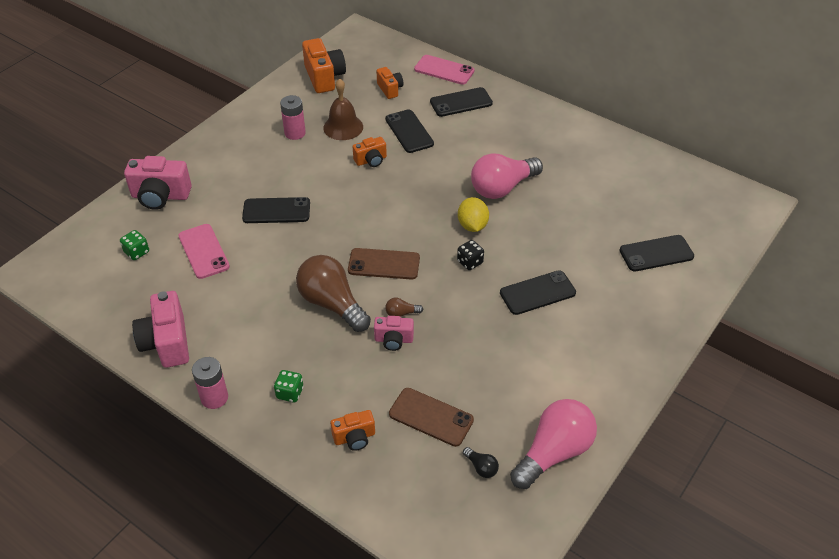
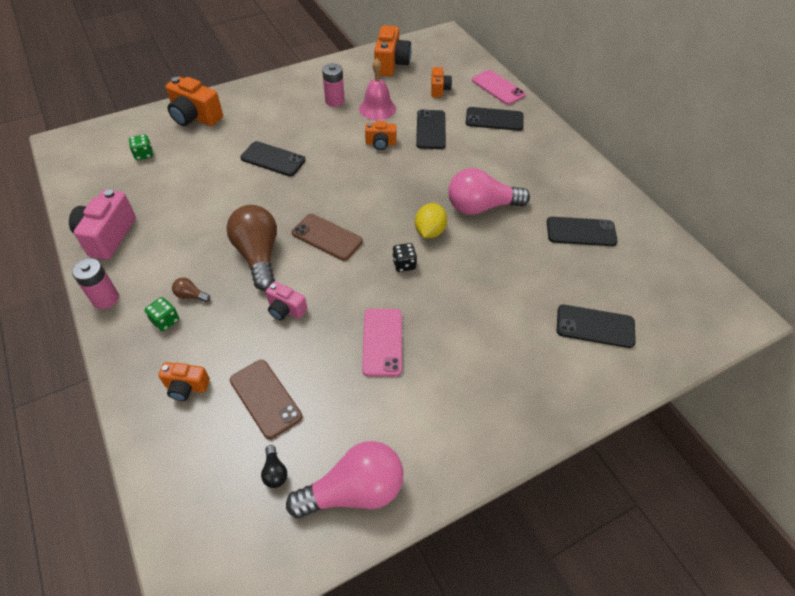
camera: 25 degrees right, 5 degrees up
(160, 196) = (195, 117): pink camera -> orange camera
(203, 251) = (192, 172): pink phone -> pink phone (382, 342)
(343, 127) = (377, 108): brown bell -> pink bell
(401, 313) = (310, 288): brown light bulb -> brown light bulb (191, 295)
(537, 293) = (448, 319): black phone -> black phone (581, 232)

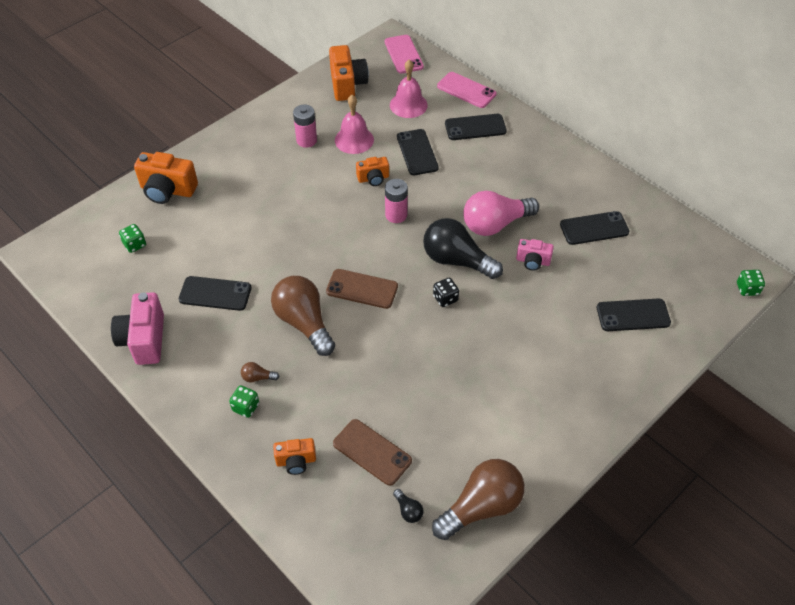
camera: 15 degrees left, 0 degrees up
(105, 298) = (176, 401): pink battery -> pink battery (396, 215)
(273, 159) = (272, 220): black phone -> black phone (215, 294)
(286, 309) = (354, 368): pink camera -> pink camera (533, 261)
(354, 491) = (481, 507): pink light bulb -> brown light bulb
(382, 342) = (454, 376): pink phone -> pink phone (403, 54)
(429, 231) = (456, 260): yellow lemon -> black light bulb
(439, 90) = (408, 105): orange camera -> pink bell
(733, 329) = (747, 289): none -> green dice

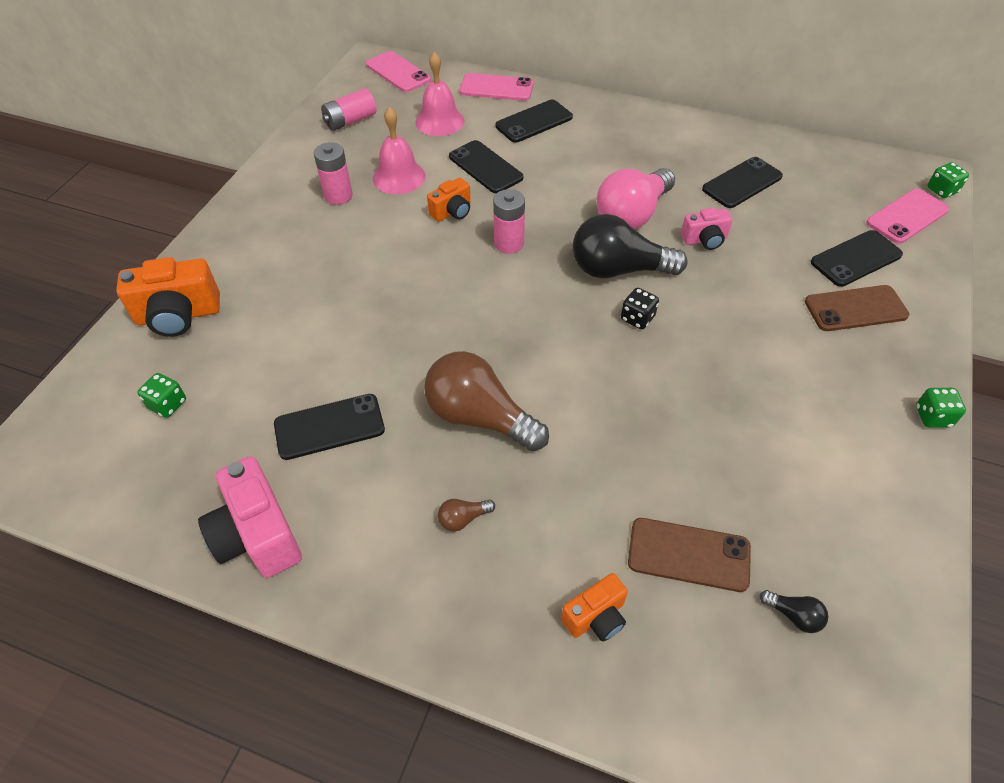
camera: 25 degrees left, 0 degrees up
(246, 407) = (472, 570): green dice -> green dice (932, 417)
(347, 84) = (350, 121): orange camera -> pink battery
(362, 289) = (527, 345): brown phone -> brown phone (855, 309)
(481, 507) = (877, 564): brown light bulb -> none
(700, 299) = (907, 216): none -> pink phone

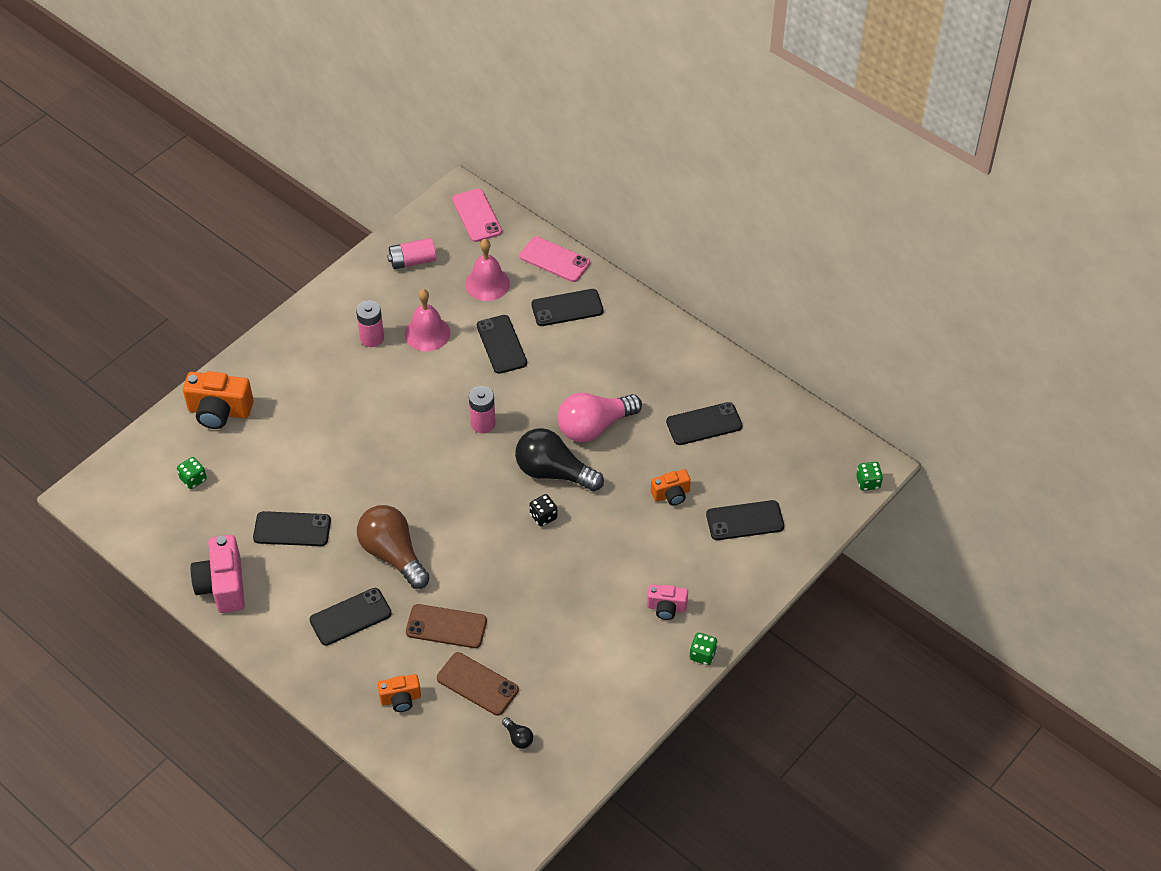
camera: 20 degrees right, 0 degrees up
(452, 212) = (454, 381): orange camera -> orange camera (671, 494)
(463, 519) = (350, 617): brown light bulb -> black phone
(704, 240) = (637, 467): pink camera -> pink camera (666, 608)
(855, 309) = (711, 560): brown phone -> brown phone (446, 626)
(907, 216) = (817, 497): pink phone -> none

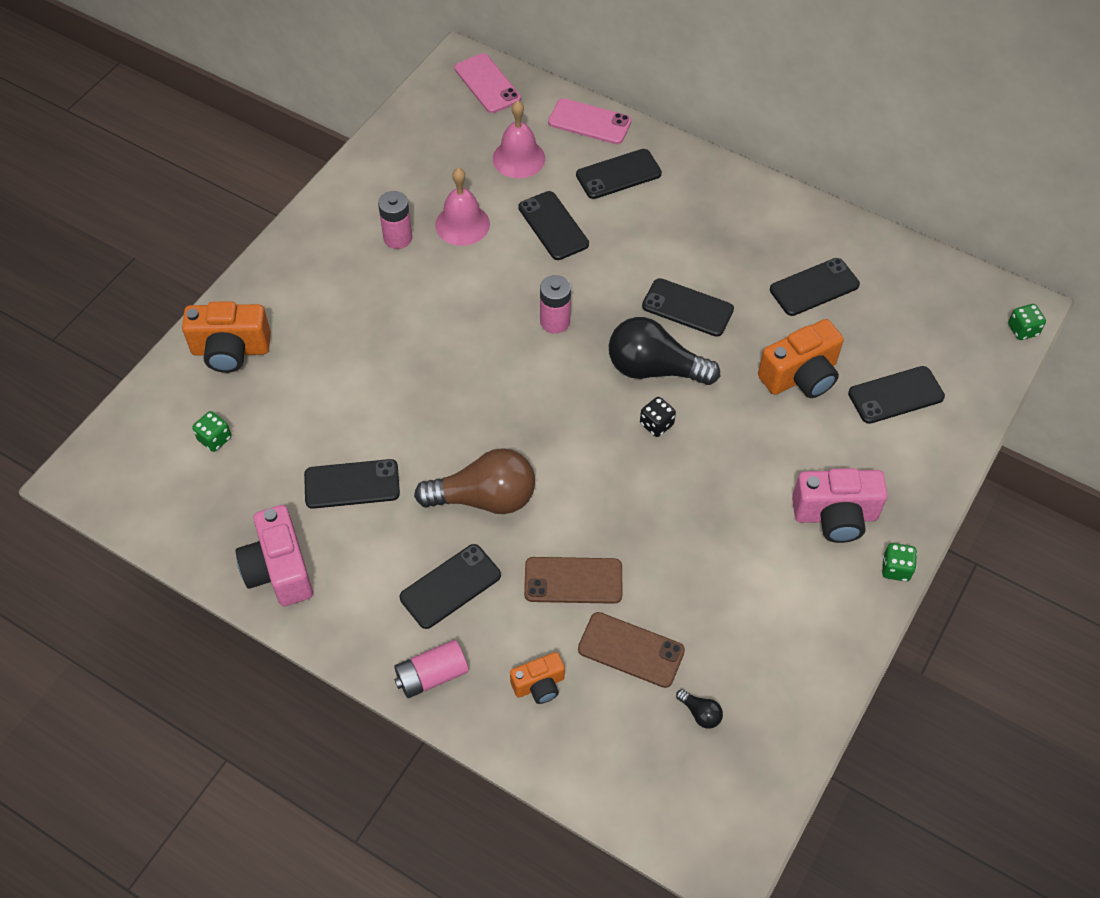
camera: 10 degrees left, 5 degrees up
(393, 554) = (485, 498): brown light bulb -> brown light bulb turned 135 degrees clockwise
(412, 261) = (425, 144): pink battery -> pink battery (432, 675)
(594, 427) = (687, 308): pink light bulb -> black phone
(666, 608) = (835, 516): pink camera -> pink camera, size x1.73
(671, 494) = (800, 376): orange camera -> orange camera, size x1.73

